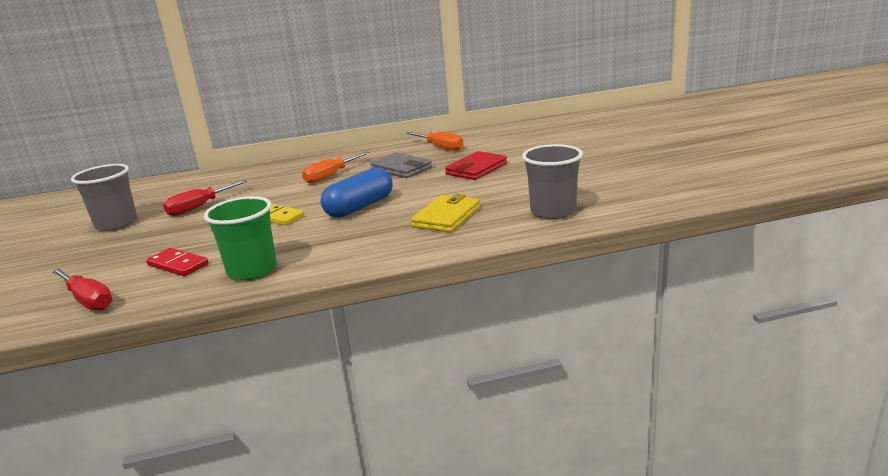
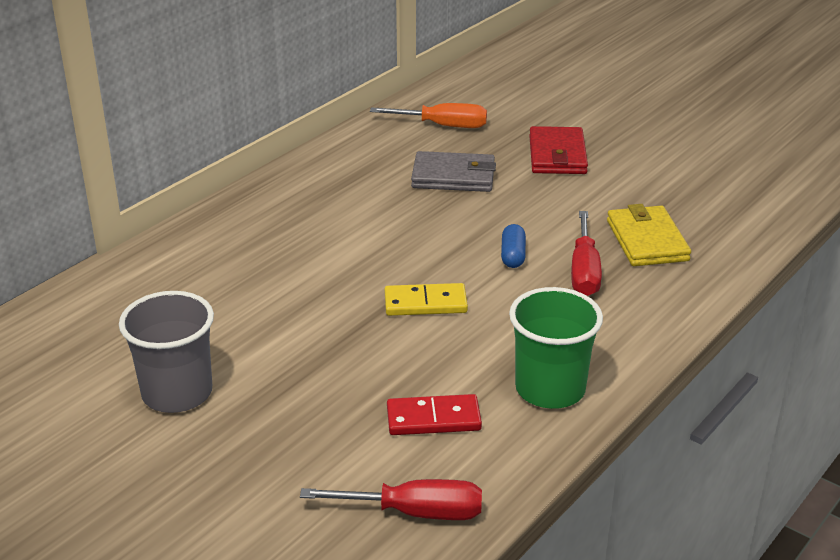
camera: 40 degrees left, 10 degrees up
(199, 207) = (264, 322): red screwdriver -> red screwdriver (584, 271)
(331, 176) = (370, 213): orange screwdriver -> none
(360, 207) = (513, 255): blue capsule -> blue capsule, size x0.50
(553, 211) = (747, 200): grey cup -> none

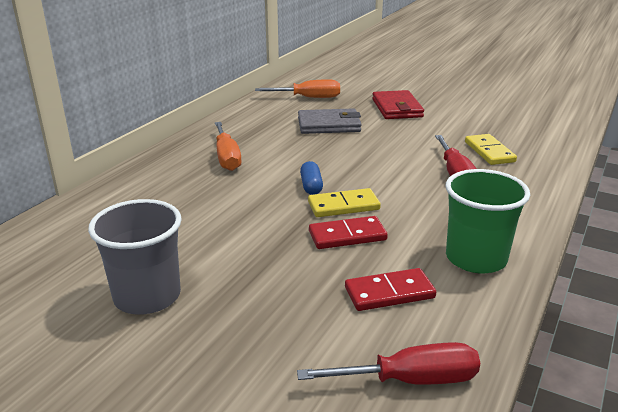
camera: 10 degrees left, 5 degrees down
(307, 217) = (227, 157): none -> orange screwdriver
(414, 344) = (347, 236): none -> red domino
(513, 255) = (396, 169): blue capsule -> blue capsule (311, 186)
(647, 240) = (489, 152): yellow wallet -> yellow domino

